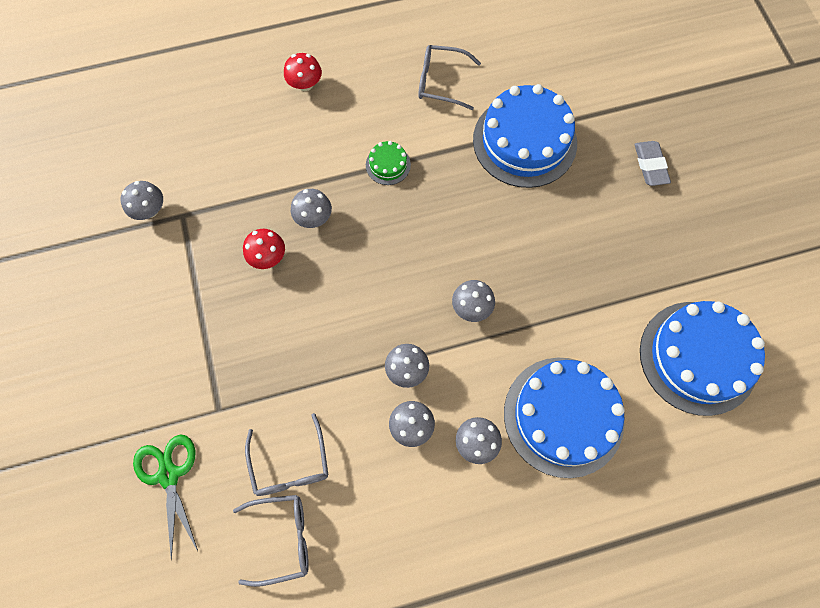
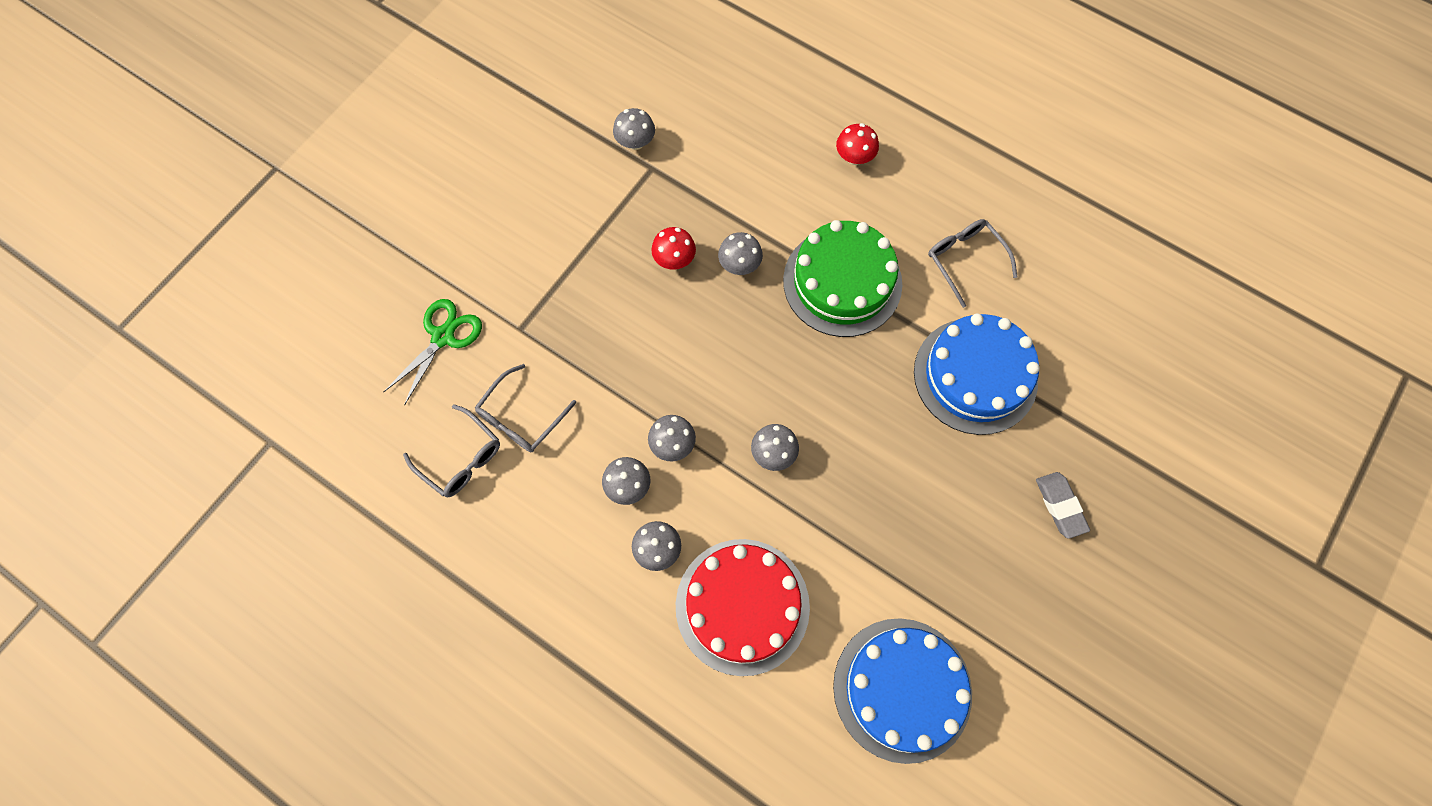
camera: 50 degrees right, 0 degrees up
(388, 165) = (842, 282): green cake -> green cake, size x2.33
(563, 416) = (742, 606): blue cake -> red cake
(650, 165) = (1060, 506): grey eraser -> grey eraser turned 60 degrees counterclockwise

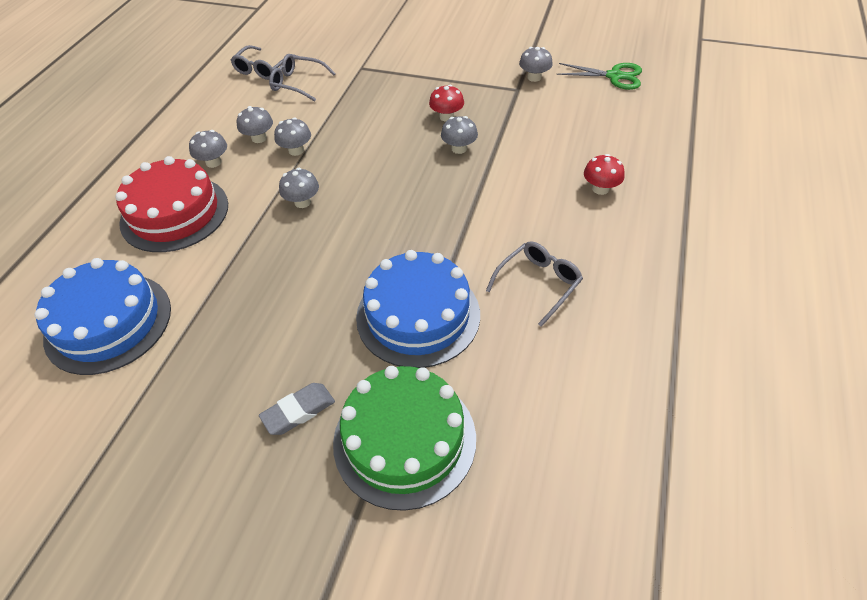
camera: 75 degrees right, 20 degrees down
(443, 336) = (344, 42): green scissors -> green scissors (614, 76)
(842, 282) = (472, 207): green cake -> green cake (404, 439)

